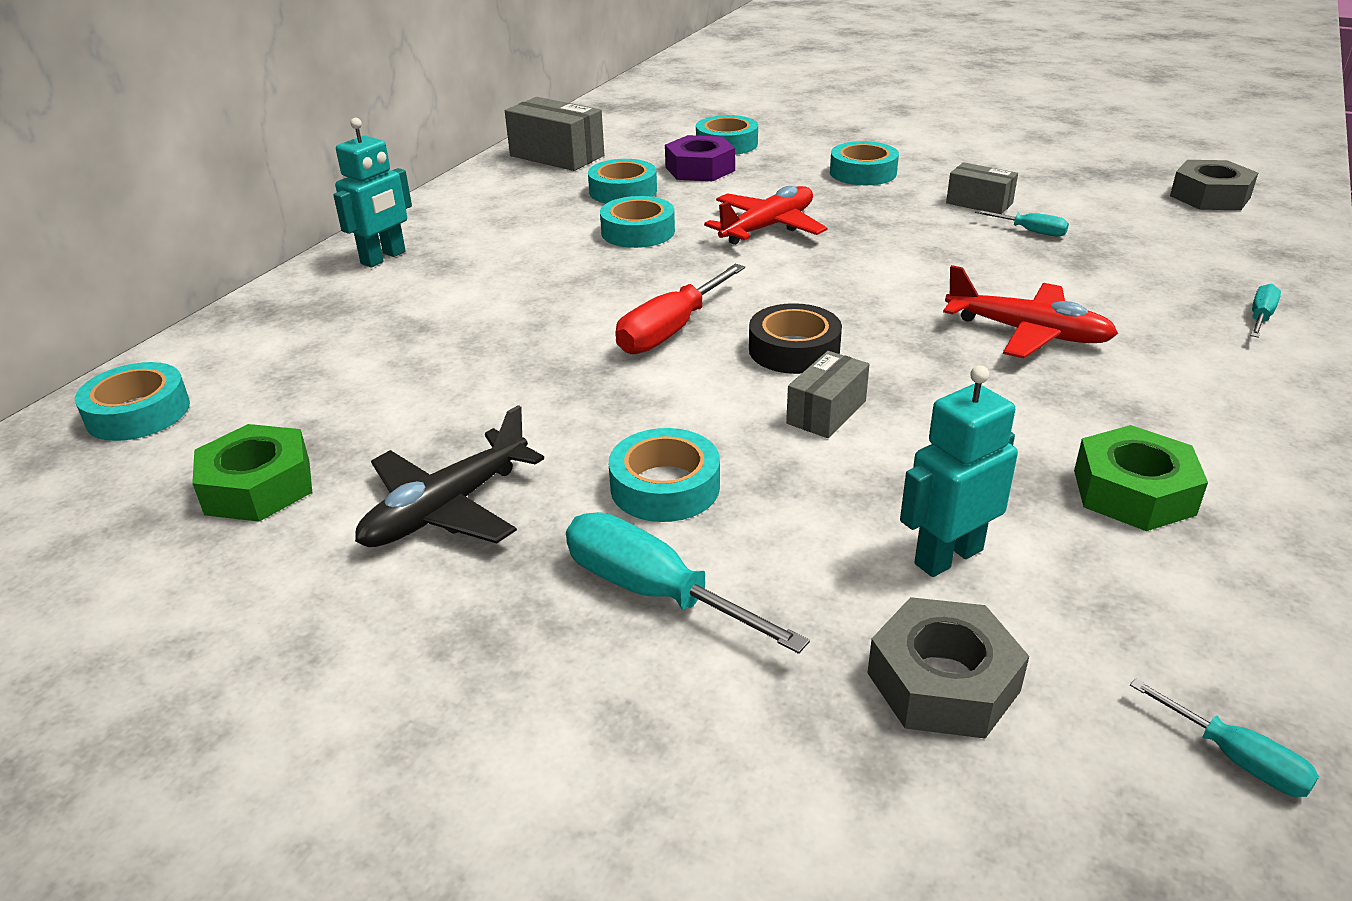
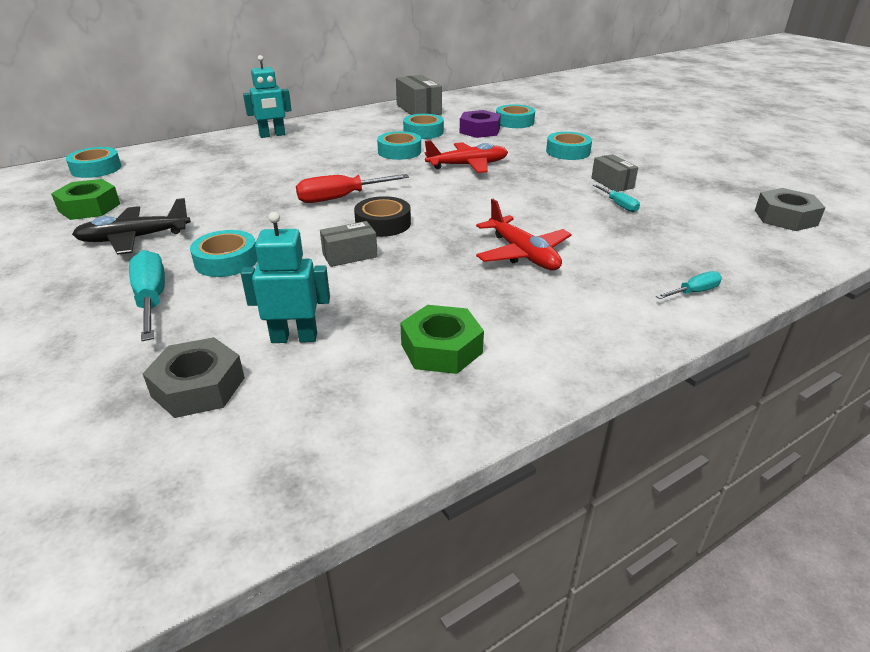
camera: 30 degrees right, 0 degrees up
(1236, 759) = (267, 488): turquoise screwdriver -> none

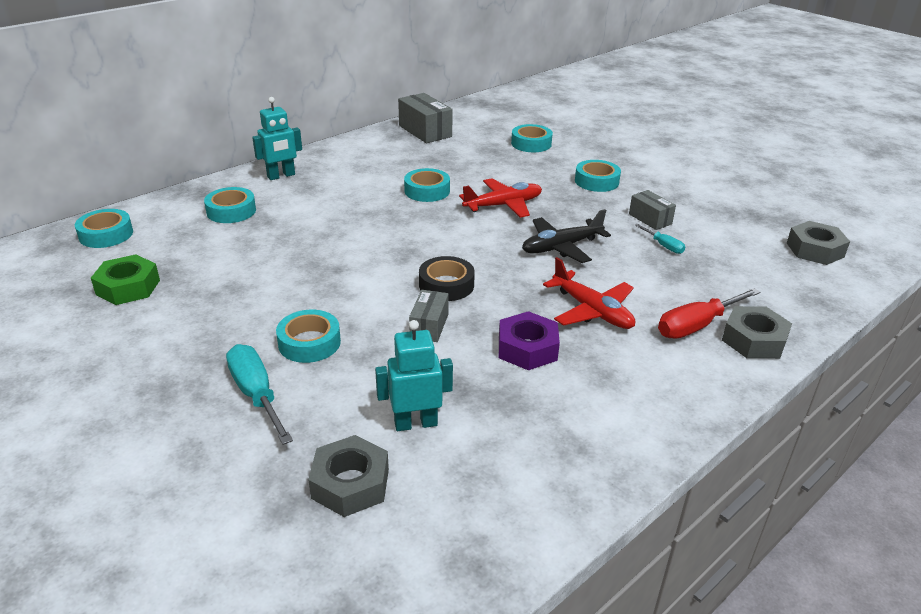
camera: 10 degrees left, 0 degrees up
(134, 238) = (199, 323): black plane -> black plane (561, 247)
(340, 198) = (390, 256): red screwdriver -> red screwdriver (696, 326)
(350, 255) = (429, 326): grey box -> grey box turned 45 degrees counterclockwise
(423, 132) = (442, 163): turquoise tape -> turquoise tape (231, 211)
(441, 348) = (554, 421): green nut -> none
(479, 130) = (499, 157): purple nut -> purple nut (527, 348)
(694, 292) = (754, 340): turquoise screwdriver -> grey nut

